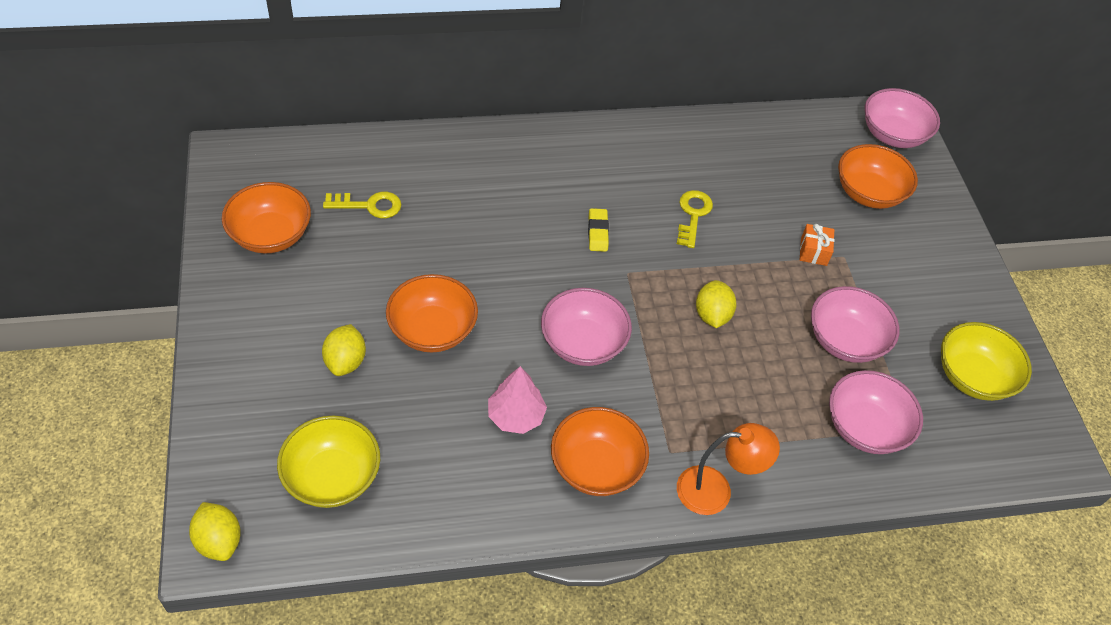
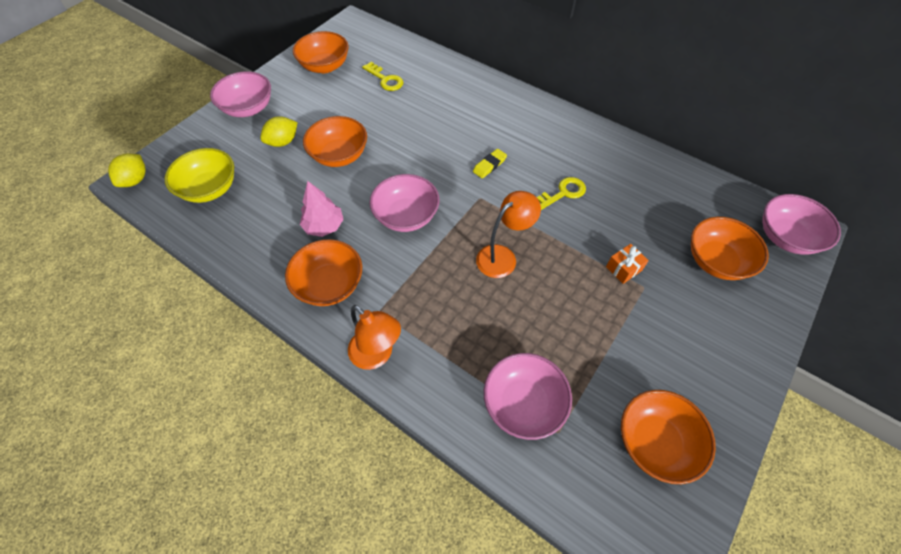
camera: 50 degrees right, 5 degrees up
(712, 315) = (503, 256): yellow lemon -> orange lamp
(845, 340) = (578, 338): pink bowl -> pink bowl (248, 108)
(973, 377) = (655, 442): yellow bowl -> orange bowl

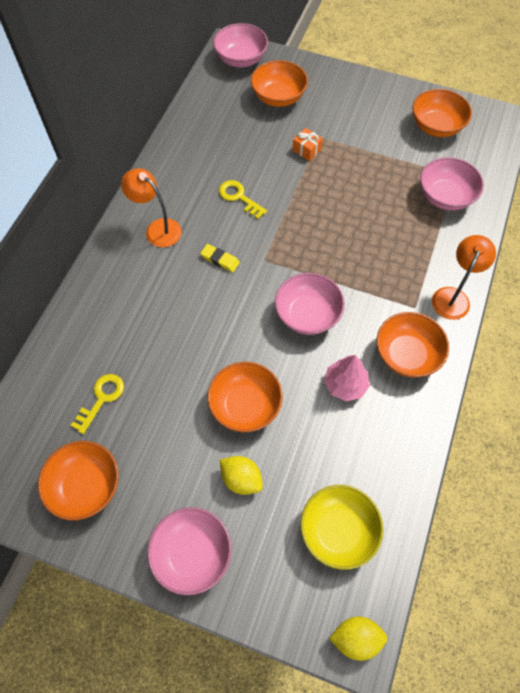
camera: 105 degrees left, 5 degrees up
(503, 256) = (325, 230): orange lamp -> orange lamp (157, 229)

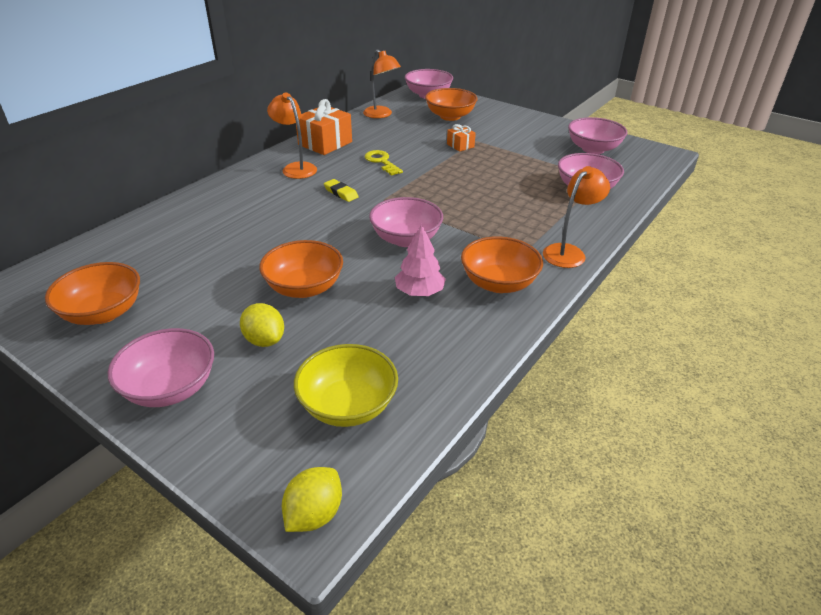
camera: 15 degrees right, 25 degrees down
(101, 399) = (167, 257): yellow key -> none
(168, 178) = (325, 143): none -> orange gift
(205, 110) = (381, 115): none -> orange lamp
(356, 638) = (314, 514): yellow lemon -> yellow lemon turned 75 degrees counterclockwise
(436, 126) = (593, 149): orange bowl -> pink bowl

